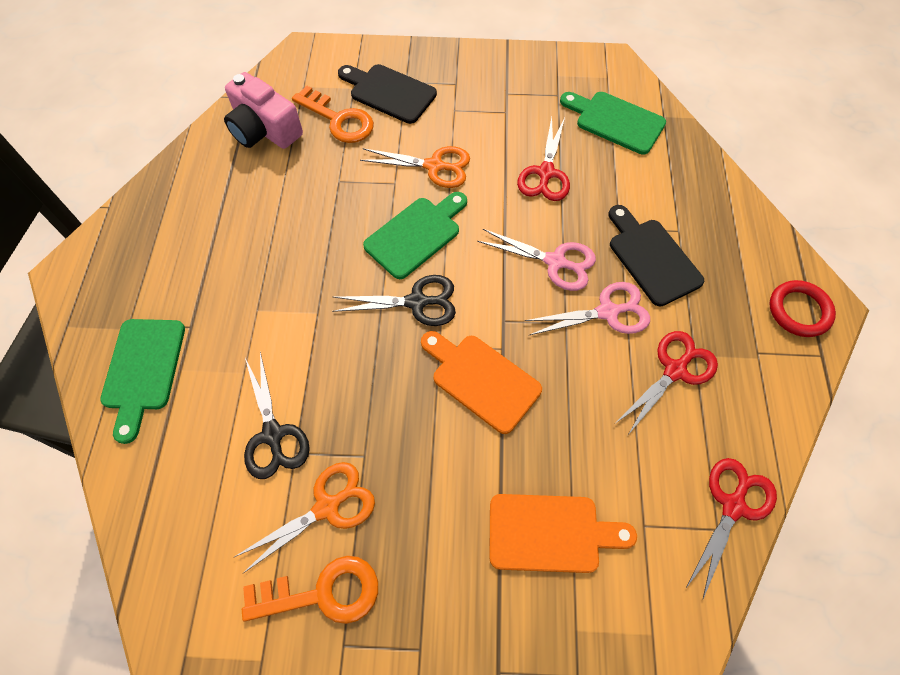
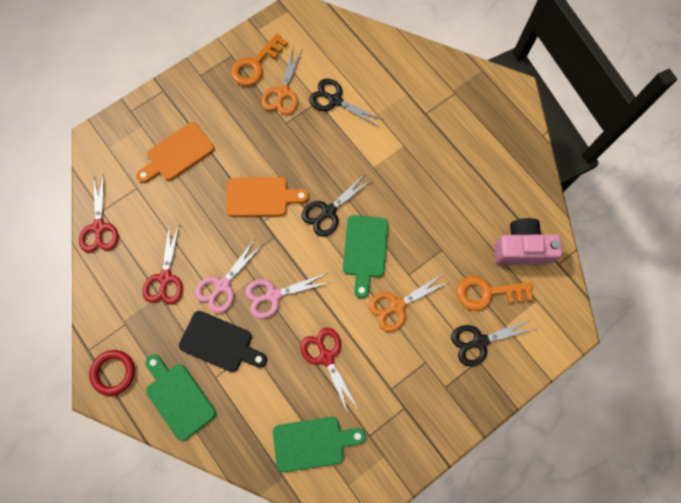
camera: 140 degrees right, 10 degrees up
(143, 370) = (423, 80): green cutting board -> green cutting board (178, 397)
(389, 92) = (479, 341): black cutting board -> black scissors

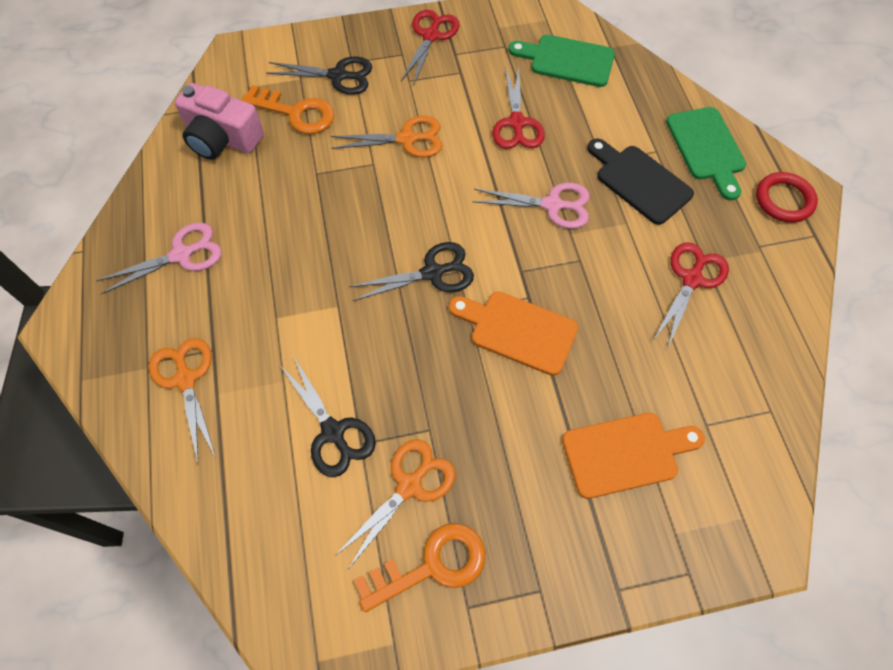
camera: 155 degrees left, 10 degrees down
(99, 227) = (778, 387): red scissors -> red scissors (431, 36)
(222, 285) = (615, 241): pink scissors -> pink scissors (181, 255)
(365, 250) = (411, 209): green cutting board -> none
(428, 93) = (186, 379): none -> orange scissors

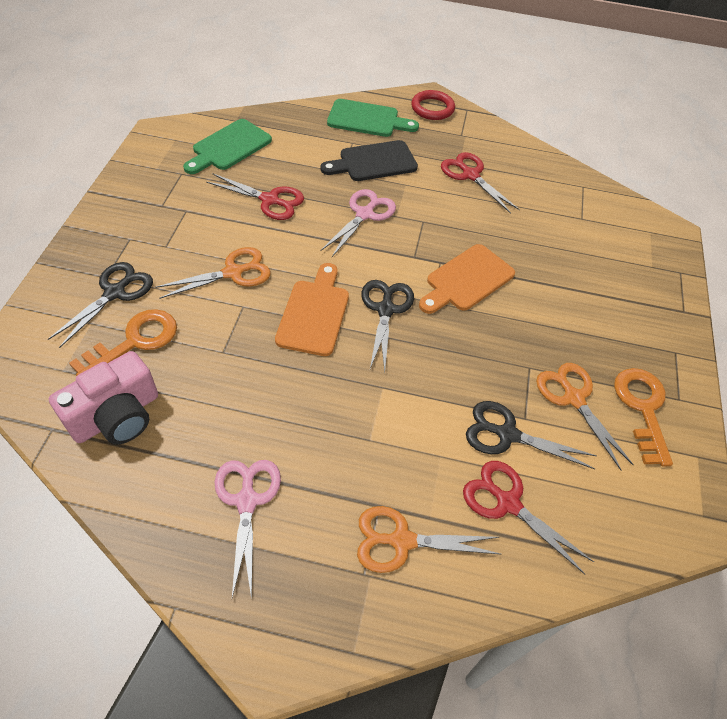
camera: 70 degrees left, 10 degrees down
(333, 432) = (507, 434): black scissors -> black scissors turned 150 degrees counterclockwise
(407, 139) = (233, 273): orange scissors -> orange scissors turned 45 degrees clockwise
(431, 36) = (126, 212): red scissors -> red scissors (508, 503)
(626, 453) = (589, 265): orange cutting board -> orange cutting board (314, 313)

